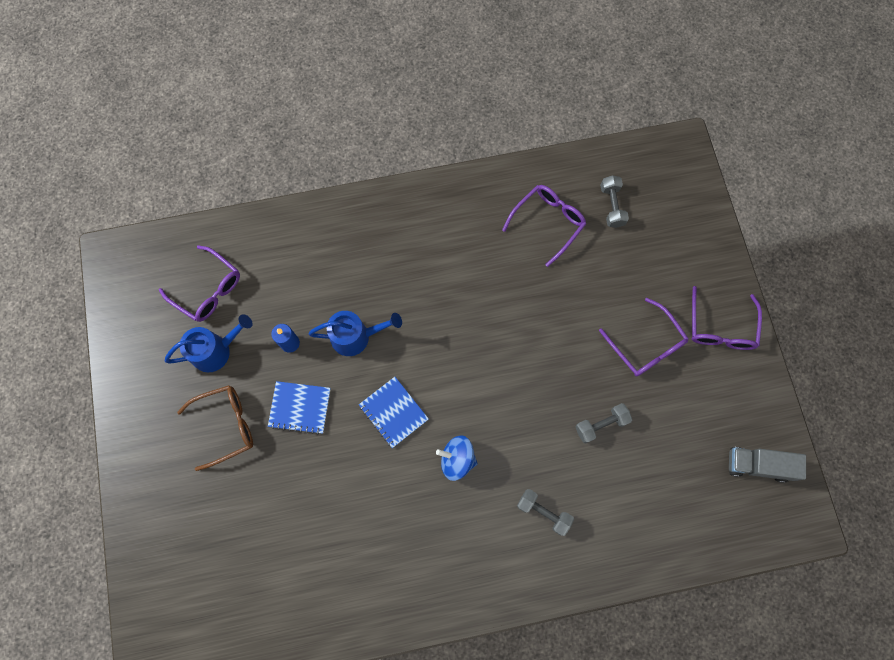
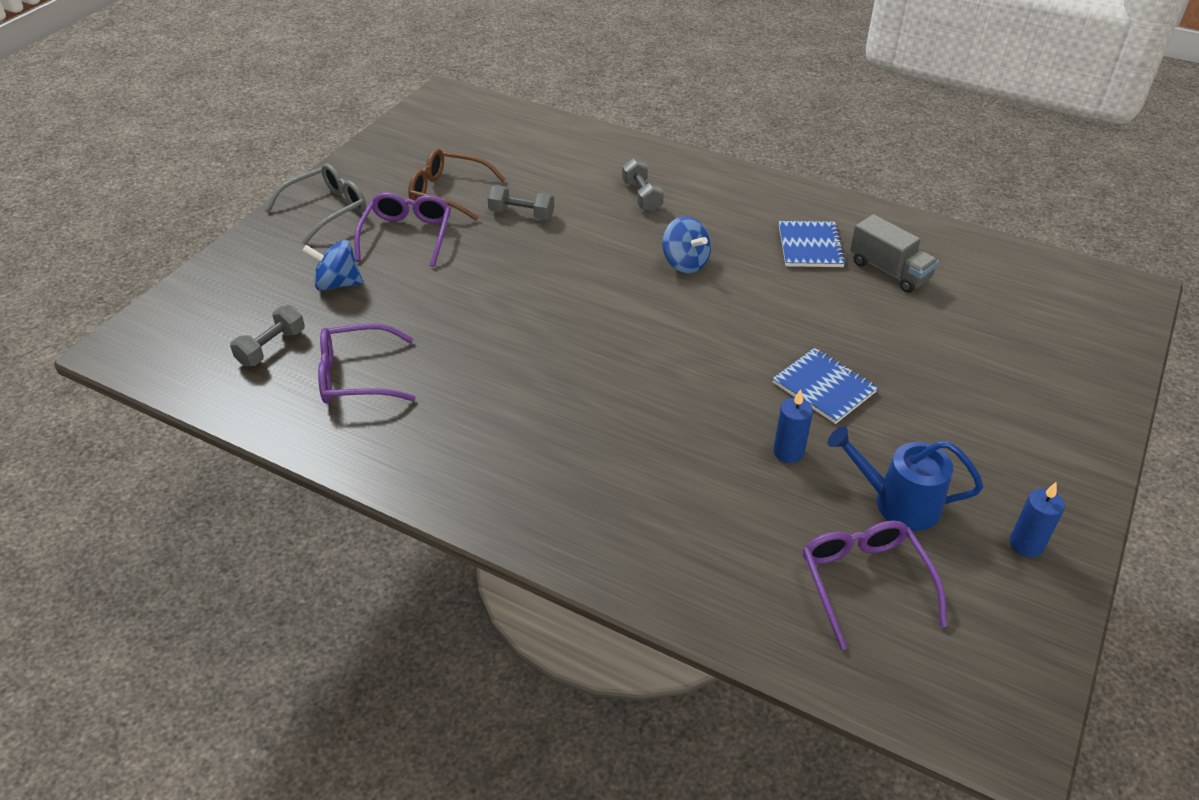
camera: 140 degrees left, 30 degrees down
(141, 370) = (1026, 544): none -> blue candle
(225, 426) = (933, 422): brown glasses -> brown glasses (449, 193)
(356, 336) = (697, 410): blue watering can -> none
(393, 412) = (716, 326): blue notebook -> blue notebook (810, 246)
(635, 274) = (337, 284): none -> blue spinning top
(720, 327) = (326, 210): purple glasses -> grey glasses
(758, 465) = (430, 133): grey truck -> grey truck (889, 271)

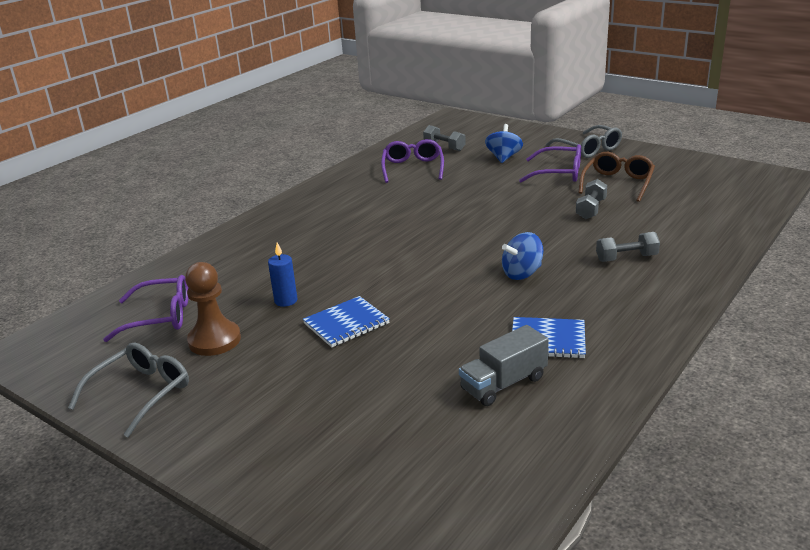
camera: 100 degrees right, 15 degrees down
(897, 502) = (214, 340): blue watering can -> brown pawn
(1026, 544) = (140, 393): blue candle -> grey glasses

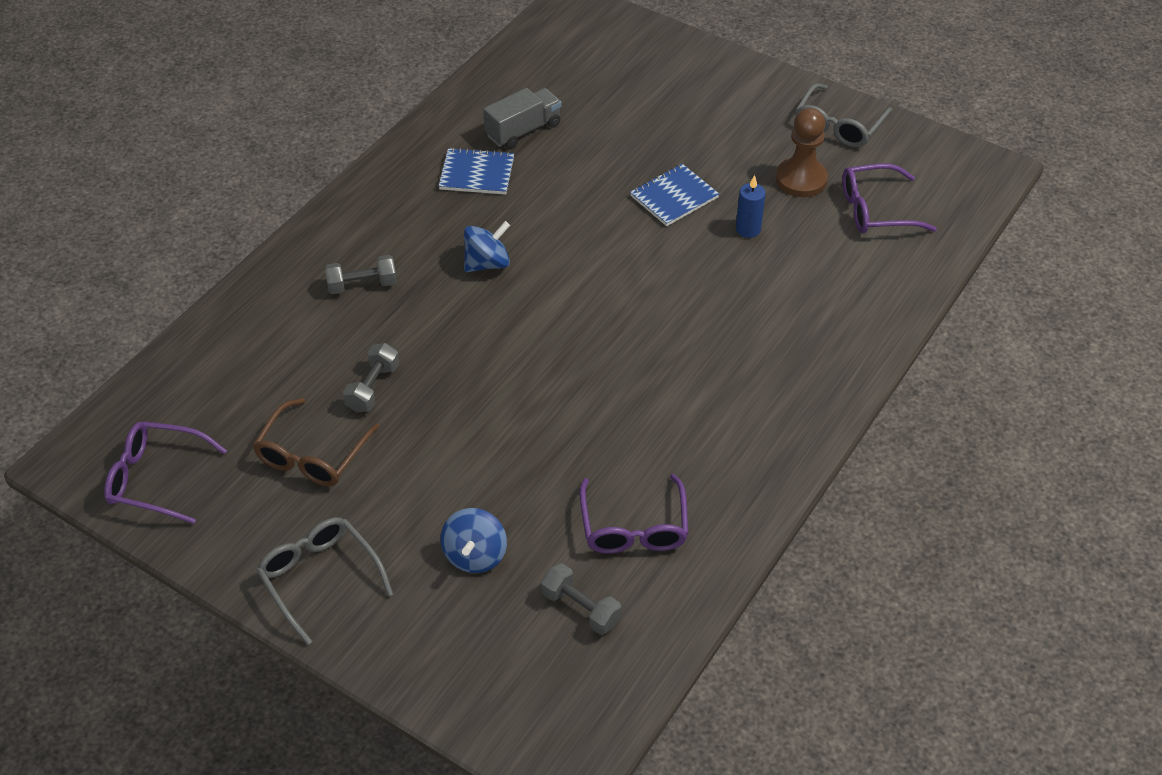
camera: 175 degrees right, 20 degrees up
(558, 173) = (393, 493): purple glasses -> purple glasses (157, 478)

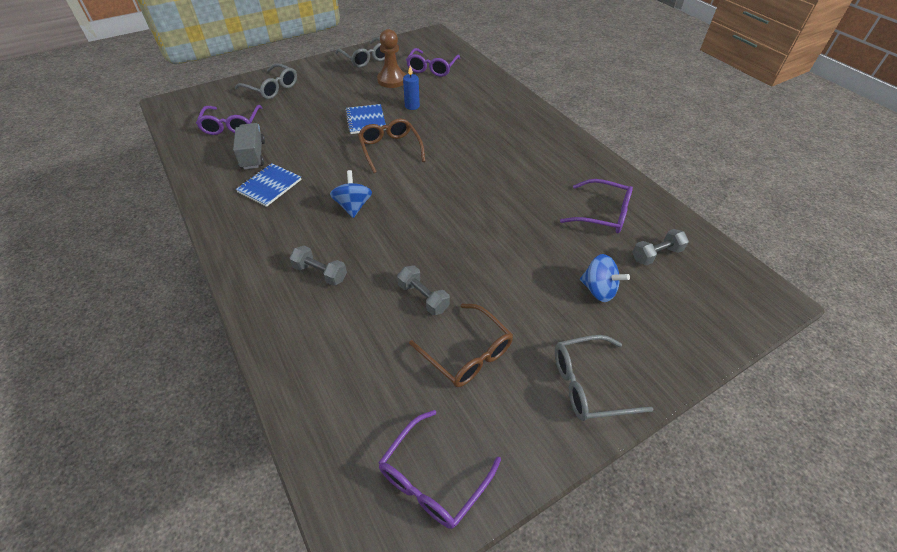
camera: 65 degrees left, 0 degrees up
(362, 285) = (320, 273): grey dumbbell -> grey dumbbell turned 75 degrees counterclockwise
(568, 80) = (231, 125): none -> purple glasses
(625, 249) = (390, 149): none -> brown glasses
(678, 71) = (271, 88): none -> grey glasses

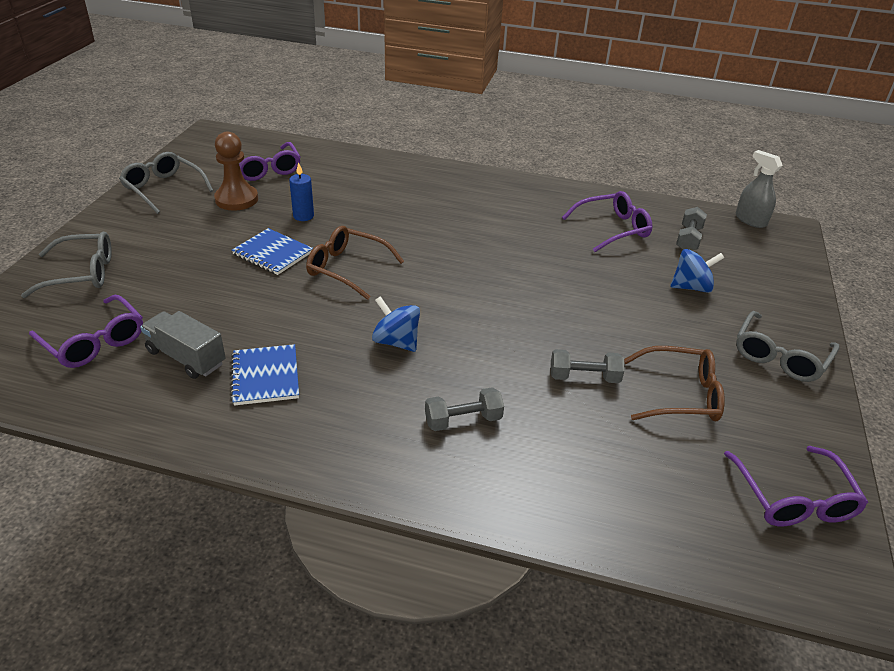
camera: 45 degrees left, 10 degrees down
(365, 58) = (164, 189): grey glasses -> grey glasses turned 150 degrees counterclockwise
(744, 271) = (750, 220): none -> grey spray bottle

